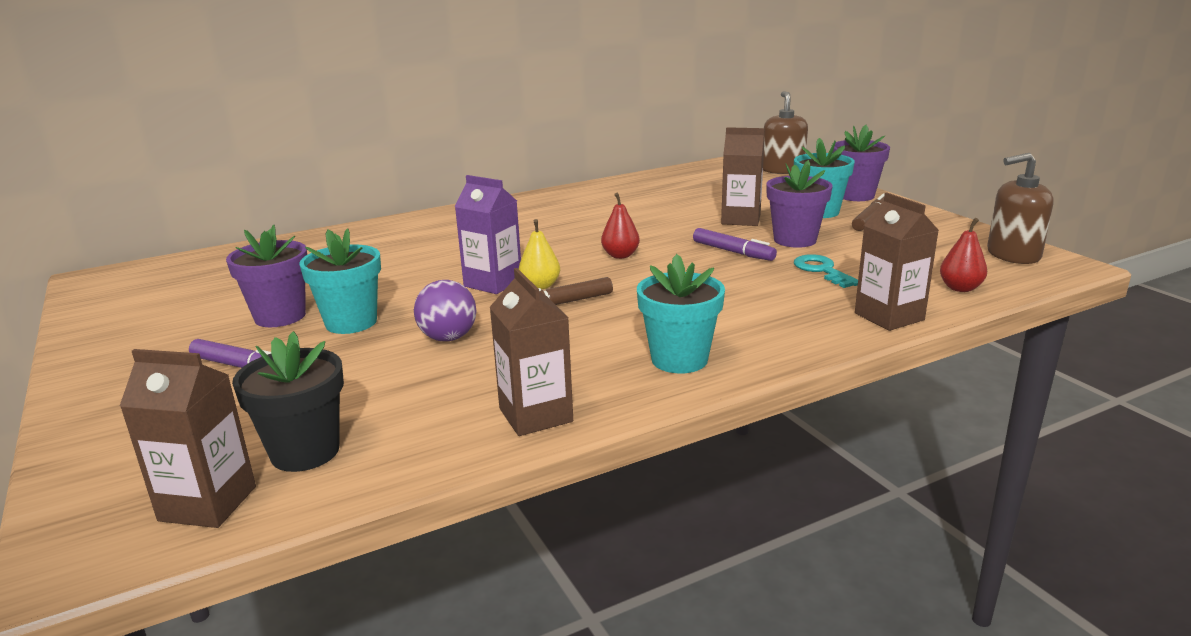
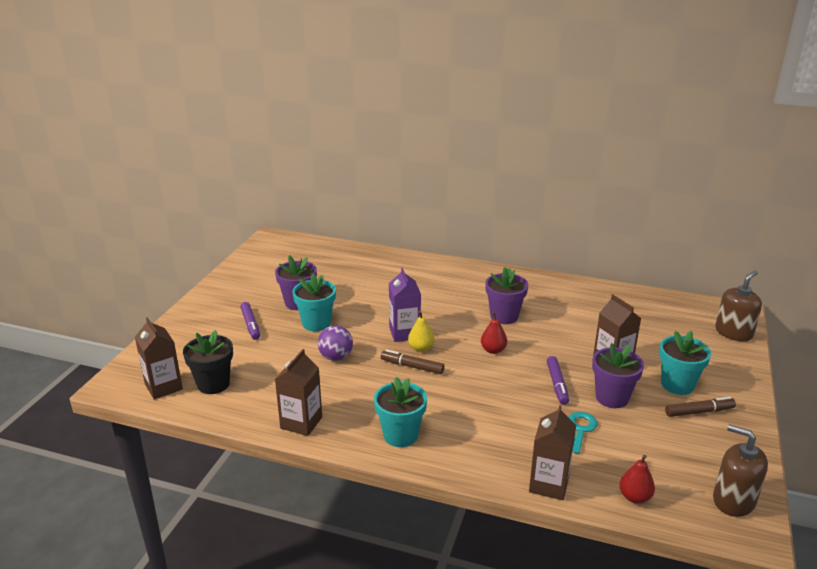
camera: 45 degrees right, 5 degrees up
(855, 195) = (736, 385): purple flower pot -> purple flower pot (504, 316)

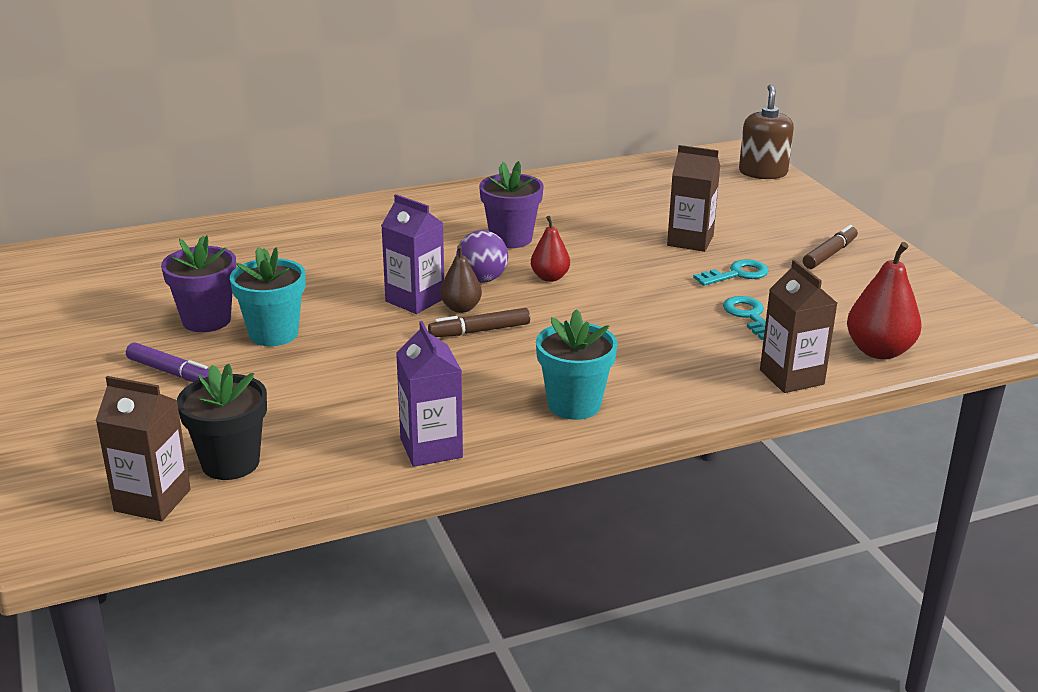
camera: 40 degrees left, 0 degrees up
(301, 423) = (431, 448): brown carton -> purple carton
(336, 357) = (363, 360): purple ball -> purple ball (482, 279)
(421, 348) = (461, 308): yellow pear -> brown pear
(557, 384) = (666, 283): purple marker -> none
(612, 398) = (737, 274): purple flower pot -> turquoise key
(634, 497) = (879, 351): red pear -> red pear, size x1.62
(677, 385) = (778, 238): turquoise flower pot -> none
(733, 500) = (956, 315): brown soap dispenser -> none

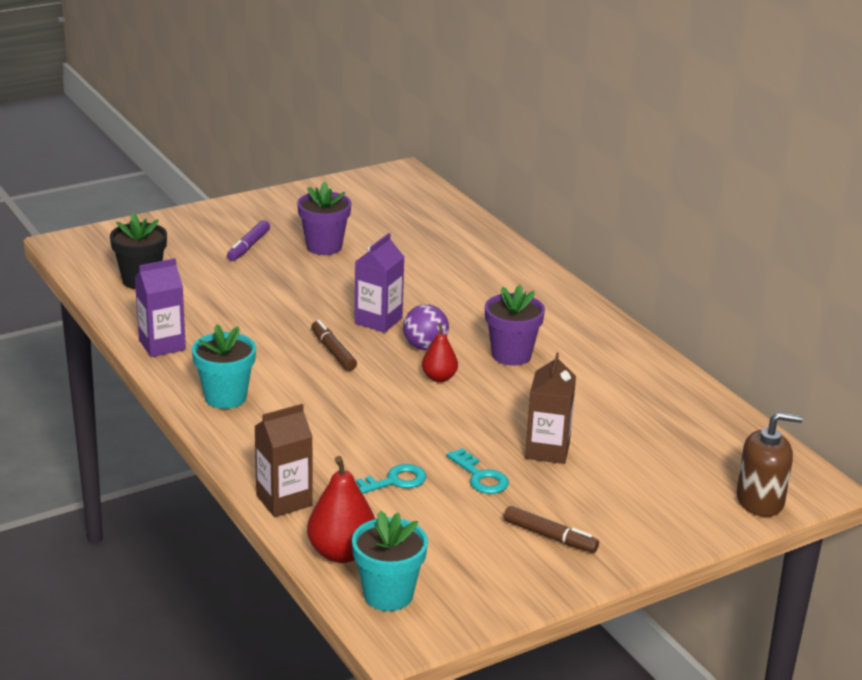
camera: 80 degrees right, 0 degrees up
(152, 500) = (100, 263): brown carton -> none
(273, 334) = (309, 272): turquoise flower pot -> turquoise flower pot (388, 595)
(461, 308) = (370, 341): brown pear -> none

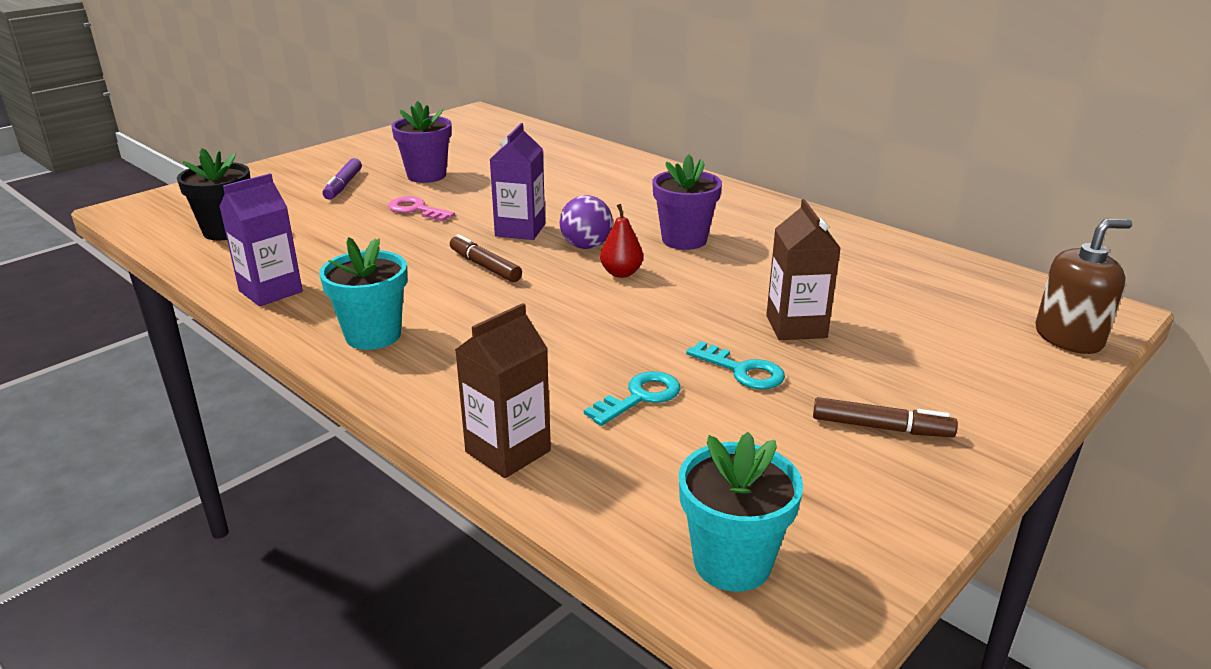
camera: 15 degrees left, 0 degrees up
(300, 284) = (416, 210): none -> pink key
(341, 553) = (627, 511): red pear -> none

